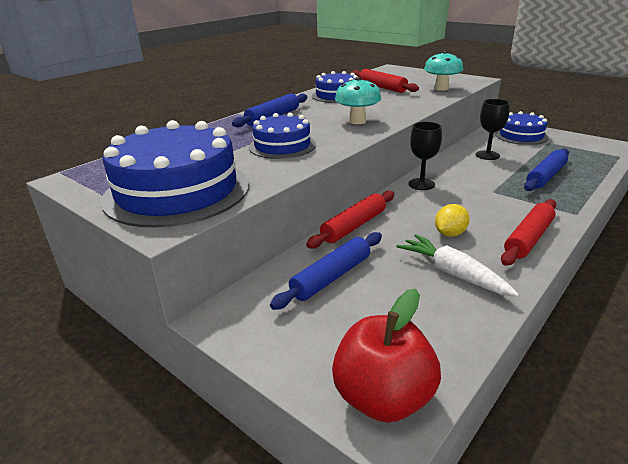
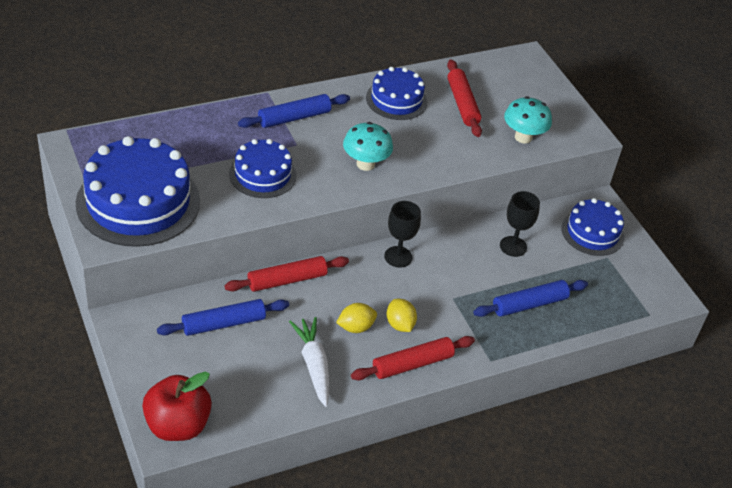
camera: 20 degrees right, 15 degrees up
(480, 219) = (400, 324): none -> yellow lemon

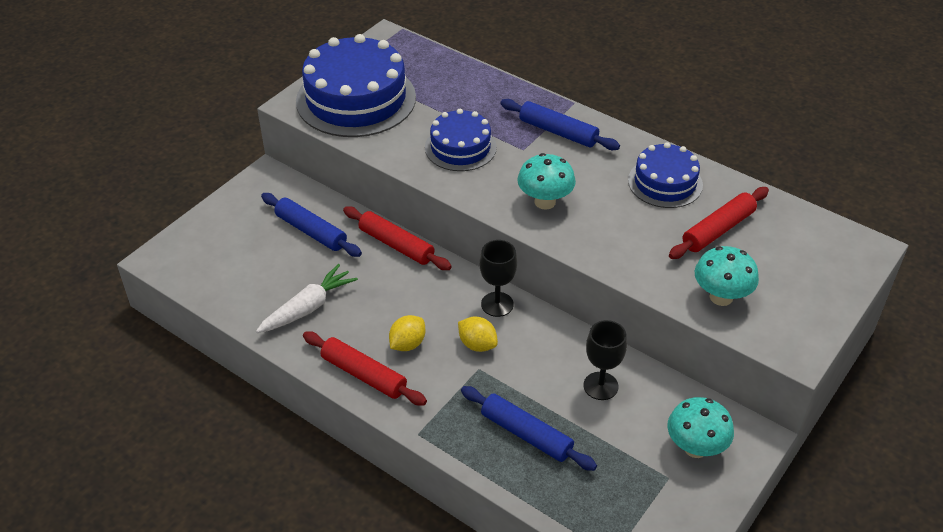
camera: 65 degrees right, 0 degrees up
(177, 425) = (180, 257): red apple -> none
(355, 327) = (377, 315): yellow lemon -> yellow lemon (477, 344)
(592, 232) = (695, 448): blue cake -> turquoise mushroom

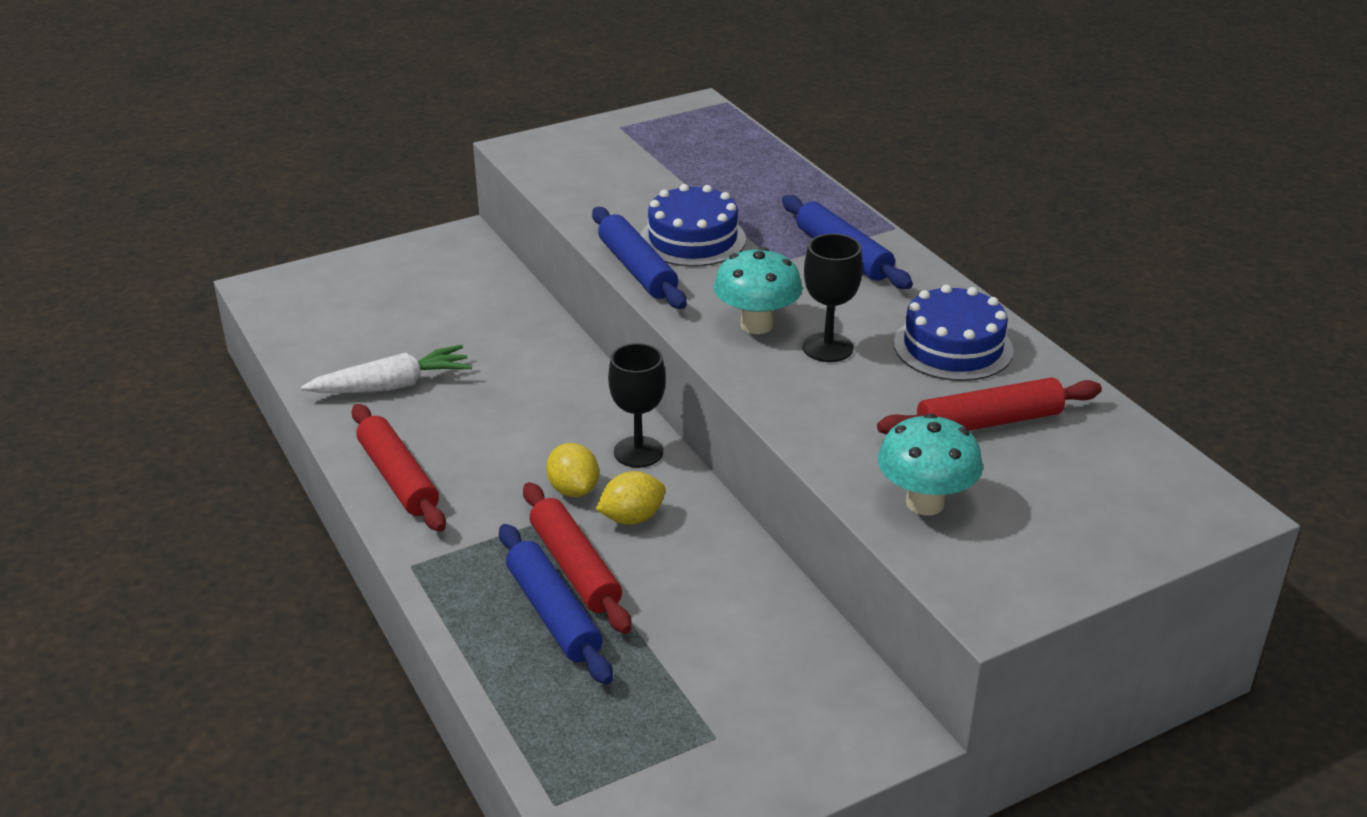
camera: 25 degrees right, 10 degrees down
(311, 231) = (465, 307): blue rolling pin -> blue rolling pin (637, 269)
(356, 99) = (601, 159): blue cake -> none
(396, 245) = (560, 350): red rolling pin -> red rolling pin (575, 568)
(407, 344) = (482, 461): yellow lemon -> yellow lemon (632, 518)
(600, 386) = (706, 591): black goblet -> black goblet (828, 348)
(695, 448) = (787, 713): turquoise mushroom -> none

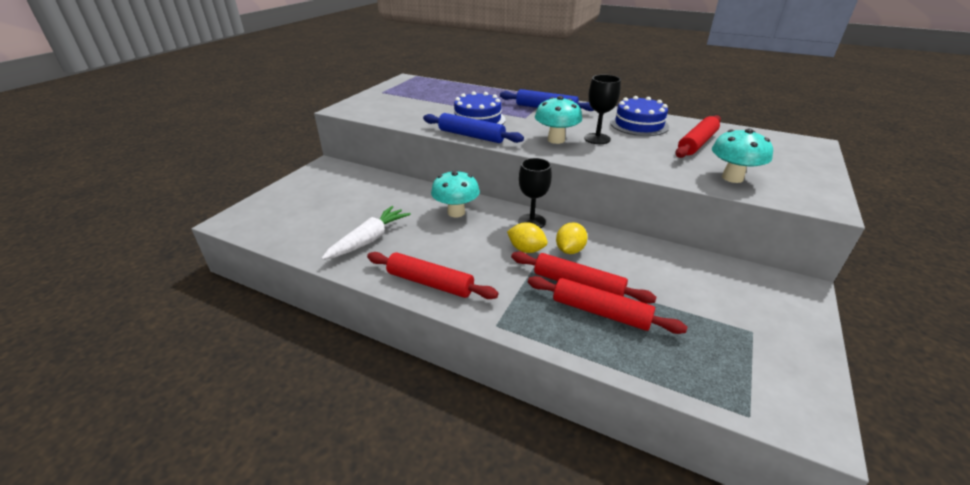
camera: 35 degrees left, 0 degrees up
(550, 391) = (456, 212): none -> turquoise mushroom
(553, 614) = (600, 312): blue rolling pin -> red rolling pin

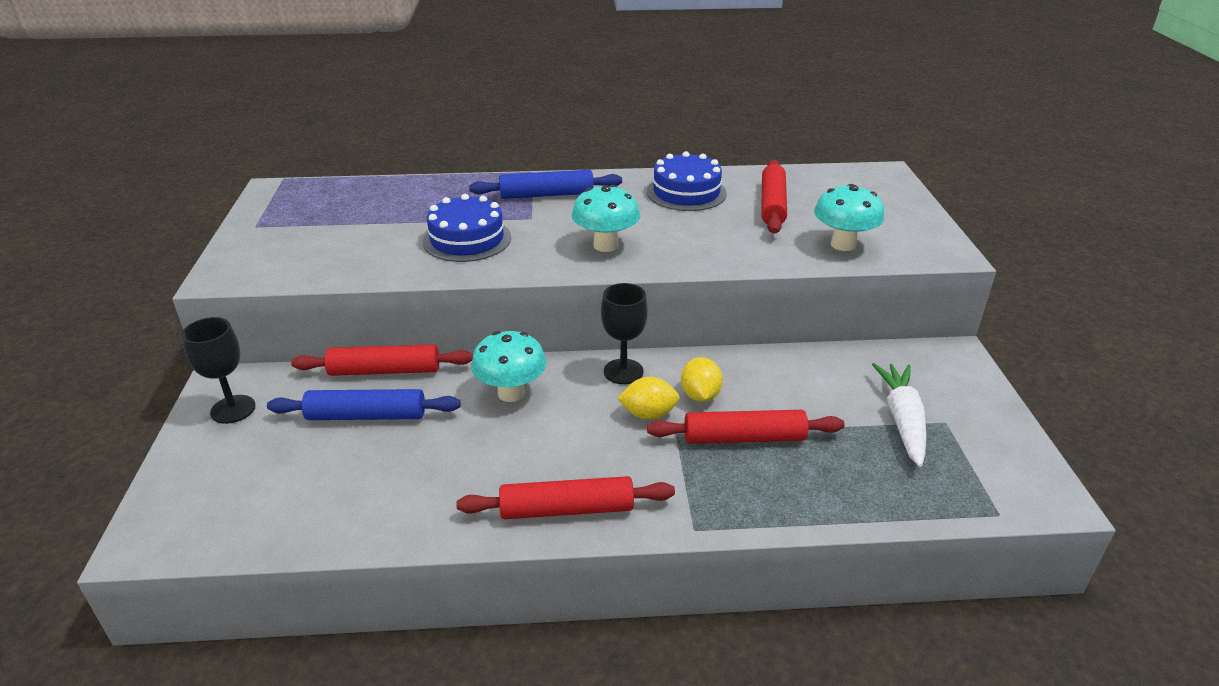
camera: 30 degrees left, 0 degrees up
(369, 240) = (422, 482): white carrot -> white carrot (902, 420)
(471, 136) = (485, 271): blue rolling pin -> blue rolling pin (366, 416)
(597, 139) = (655, 229): black goblet -> black goblet (233, 409)
(600, 312) = (793, 462): red rolling pin -> red rolling pin (384, 371)

